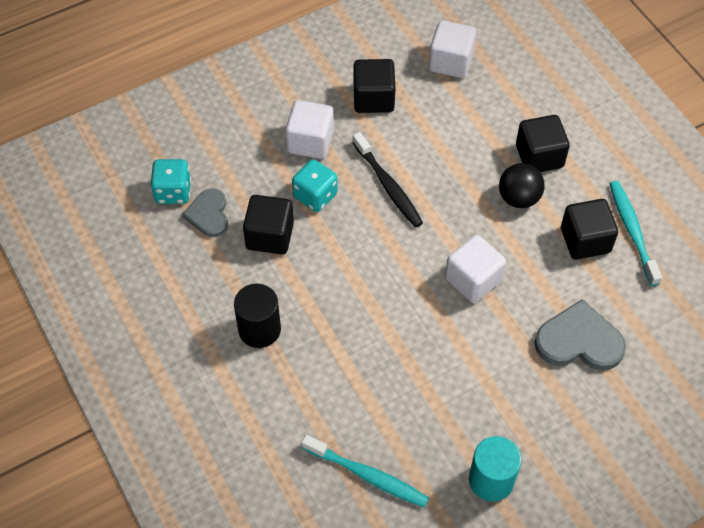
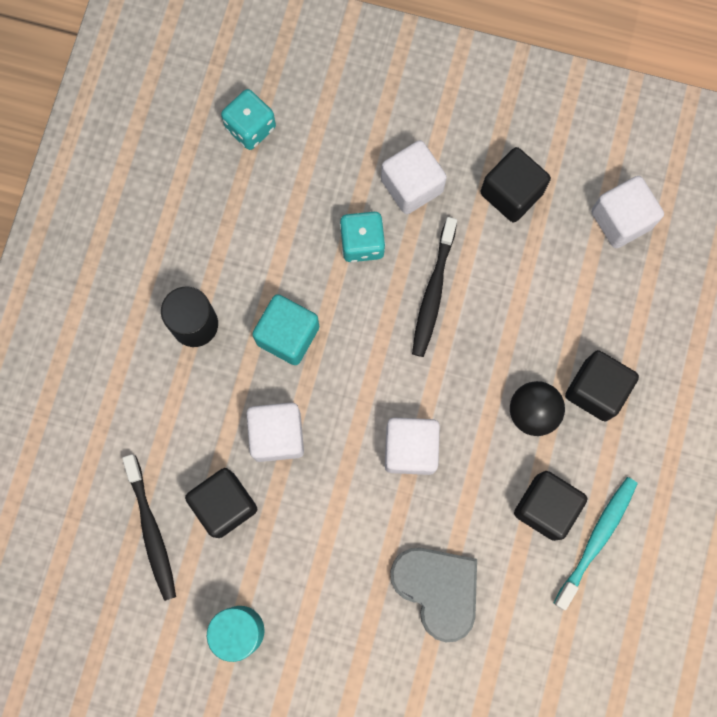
camera: 45 degrees right, 20 degrees up
(208, 214) = (258, 177): grey heart -> none
(270, 236) = (287, 246): black cube -> black cube (224, 504)
(326, 284) = (288, 335): none -> turquoise cube
(367, 475) = (151, 531): turquoise toothbrush -> black toothbrush
(384, 345) = (277, 435): none -> white cube

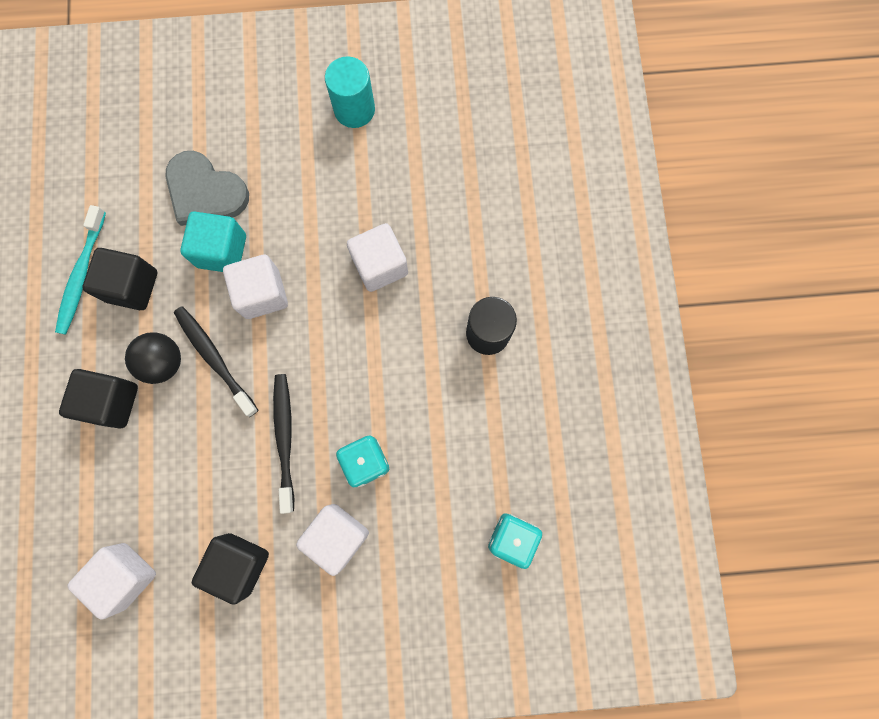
camera: 160 degrees right, 0 degrees up
(151, 531) = (454, 157): black toothbrush -> black toothbrush (215, 359)
(224, 504) = (403, 196): black cube -> none
(288, 335) = (402, 353): turquoise cube -> turquoise cube (222, 251)

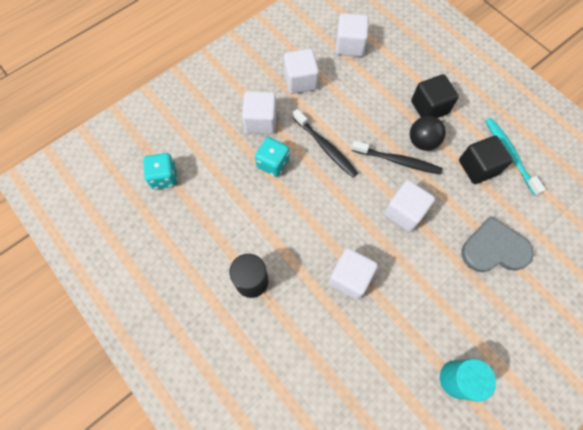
camera: 145 degrees right, 10 degrees down
(222, 251) = (450, 220): turquoise cube -> none
(239, 564) = (300, 81): black cube -> white cube

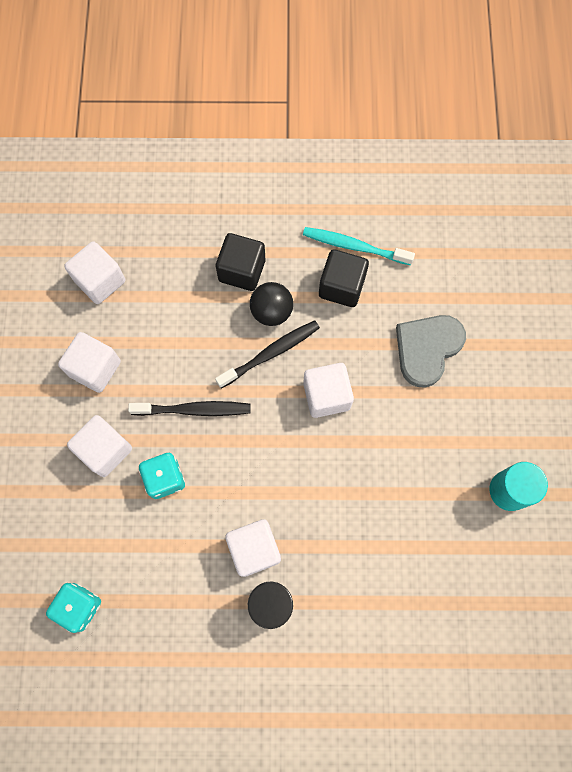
camera: 50 degrees left, 5 degrees up
(350, 278) = (346, 504): white cube -> white cube (254, 549)

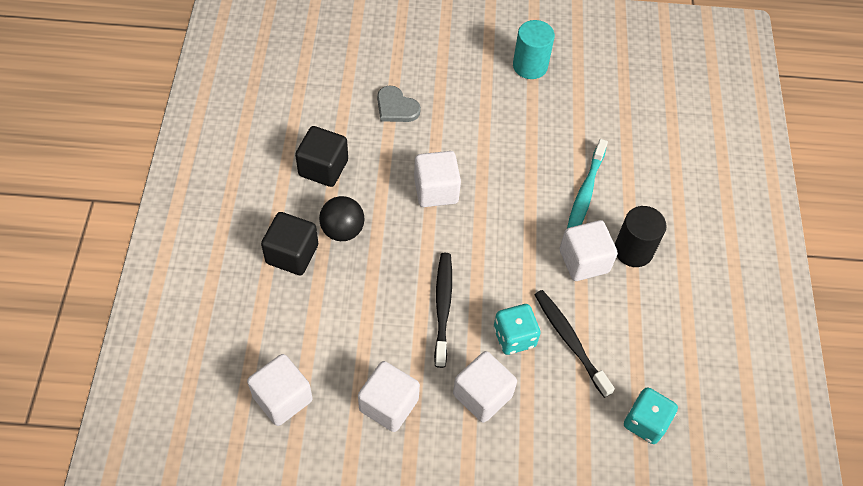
camera: 90 degrees left, 15 degrees down
(270, 353) = (388, 234): black toothbrush -> black toothbrush (570, 341)
(354, 246) = (281, 153): turquoise toothbrush -> turquoise toothbrush (585, 193)
(427, 349) = (396, 107): grey heart -> grey heart, size x0.65

